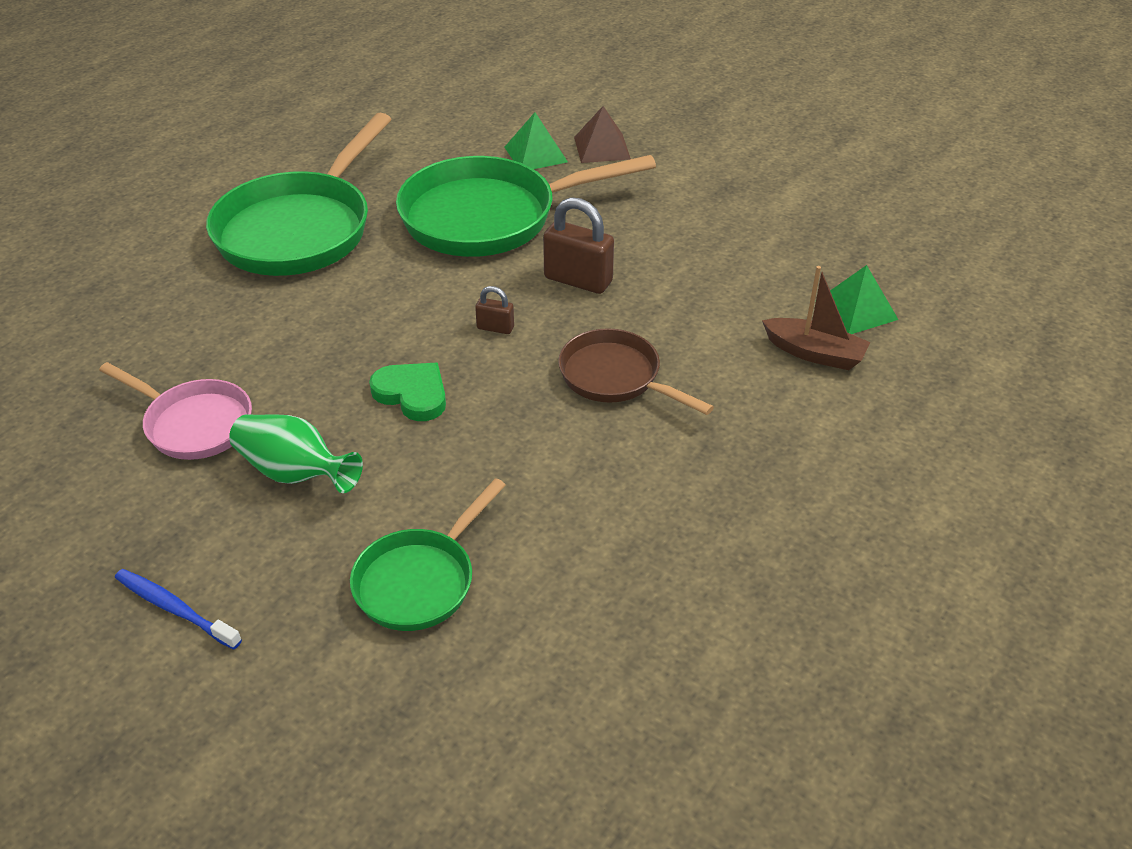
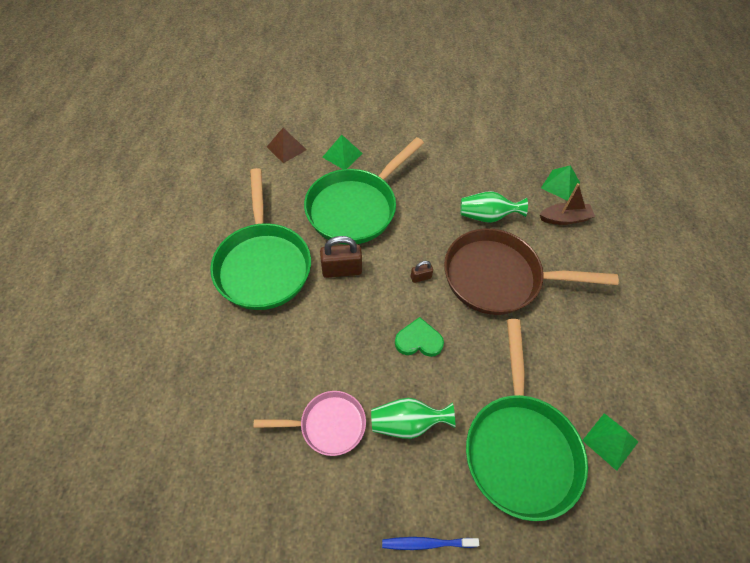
camera: 35 degrees left, 15 degrees up
(420, 581) = (519, 447): green pan -> green pan, size x1.79
(572, 649) = (610, 441): none -> green pyramid
(578, 280) = (432, 227): brown padlock -> brown padlock (342, 270)
(601, 148) = (371, 136): brown pyramid -> brown pyramid (286, 148)
(615, 377) = (498, 278): brown pan -> brown pan, size x1.79
(680, 300) = (487, 216): none -> green vase

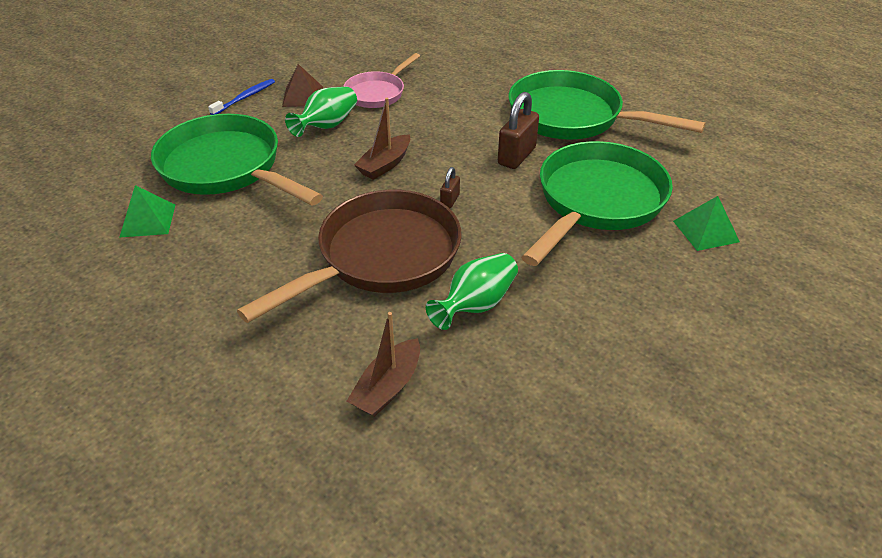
camera: 130 degrees right, 15 degrees down
(286, 148) = (752, 191): brown pyramid -> brown pyramid (303, 96)
(355, 208) = (597, 201): green pan -> green pan turned 45 degrees clockwise
(418, 340) = (385, 164): green heart -> brown boat
(560, 185) = (449, 436): green pyramid -> none

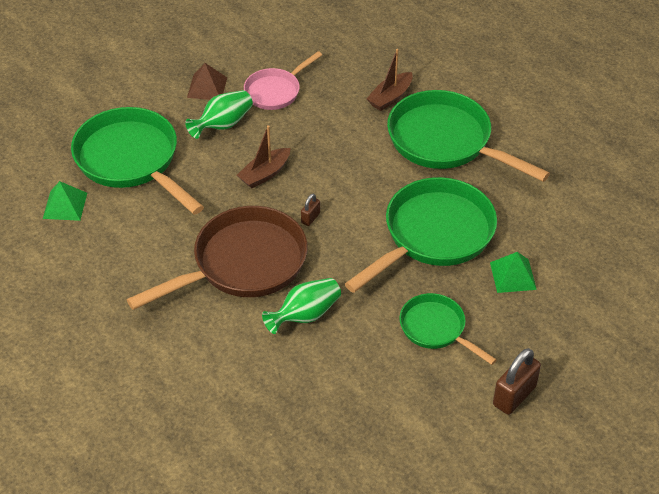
camera: 10 degrees right, 5 degrees up
(245, 98) = (155, 83): blue toothbrush -> none
(388, 387) = (225, 370): brown boat -> brown boat (390, 97)
(516, 156) = (380, 179): brown padlock -> brown padlock (514, 396)
(644, 299) = (436, 329): none -> green pan

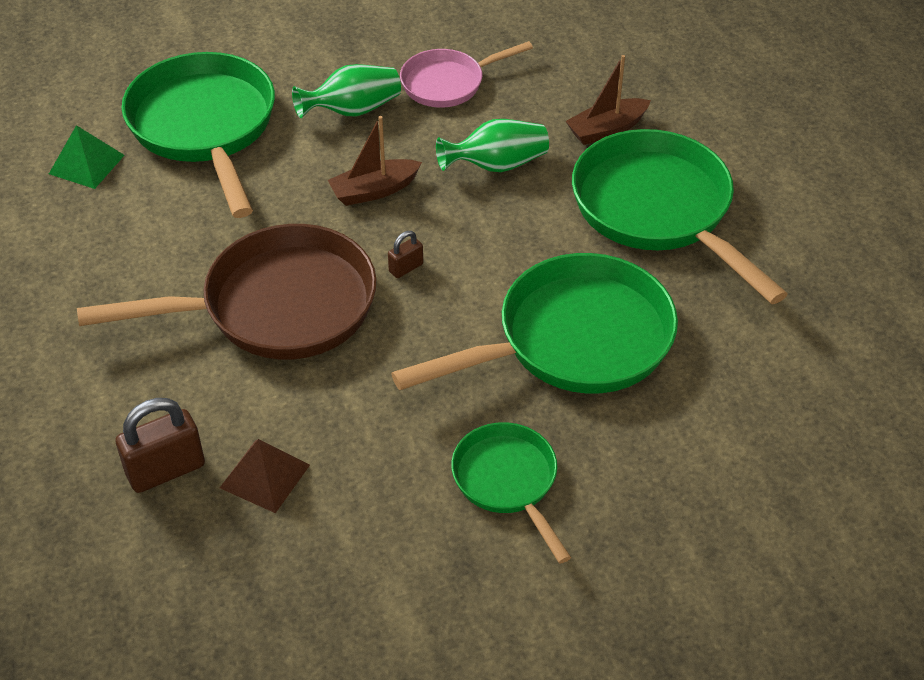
camera: 20 degrees right, 0 degrees up
(207, 87) = (358, 56): brown pyramid -> brown pyramid (265, 476)
(305, 315) = (326, 404): green vase -> green vase (497, 165)
(513, 276) = (666, 435): green pyramid -> none
(514, 396) = (579, 624): brown padlock -> brown padlock (166, 470)

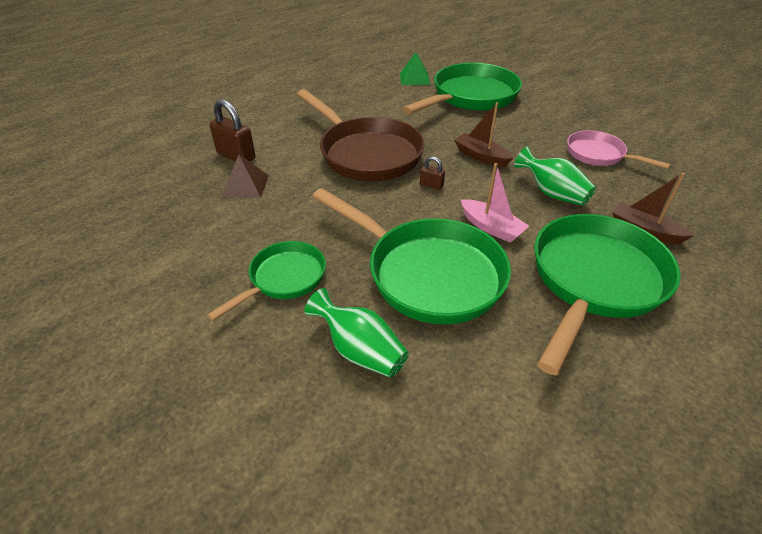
camera: 65 degrees right, 5 degrees down
(353, 110) = (535, 131): green vase -> green vase (360, 350)
(527, 250) = (491, 227): none -> pink boat

